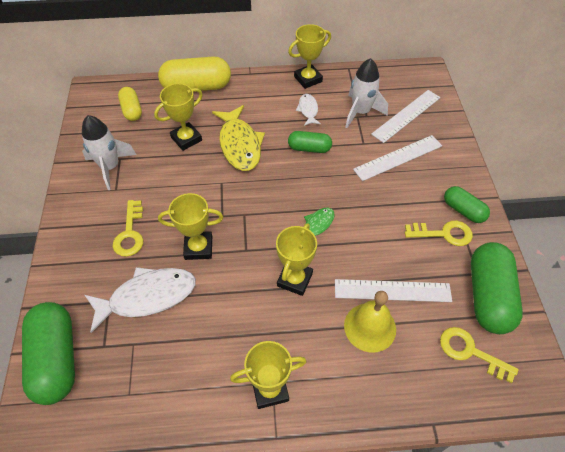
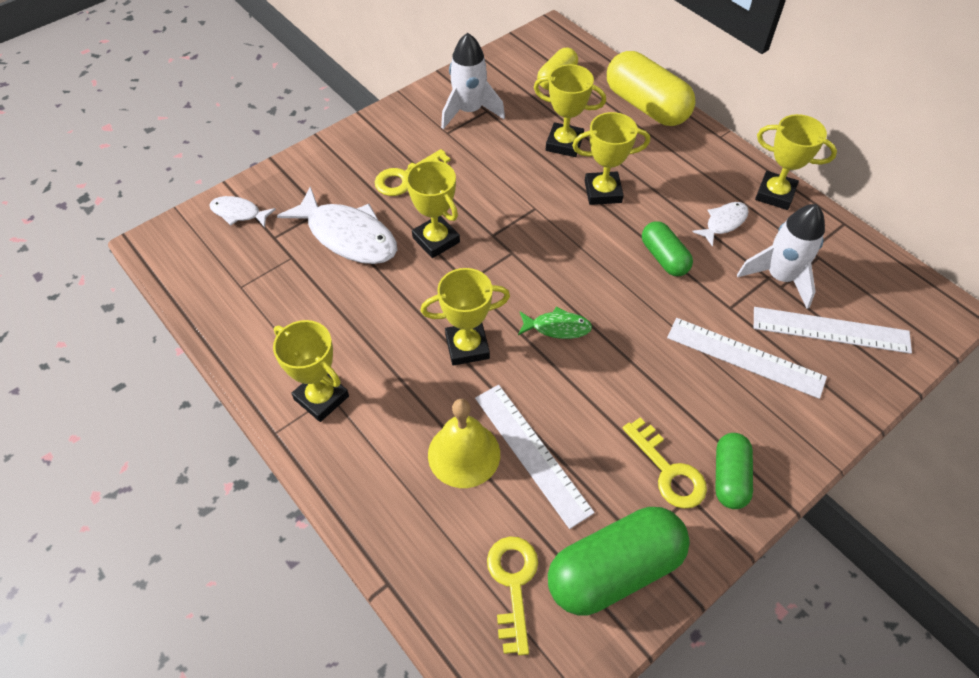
camera: 55 degrees right, 0 degrees up
(56, 359) = (239, 213): green capsule -> white fish
(239, 144) = (603, 192): yellow fish -> yellow trophy

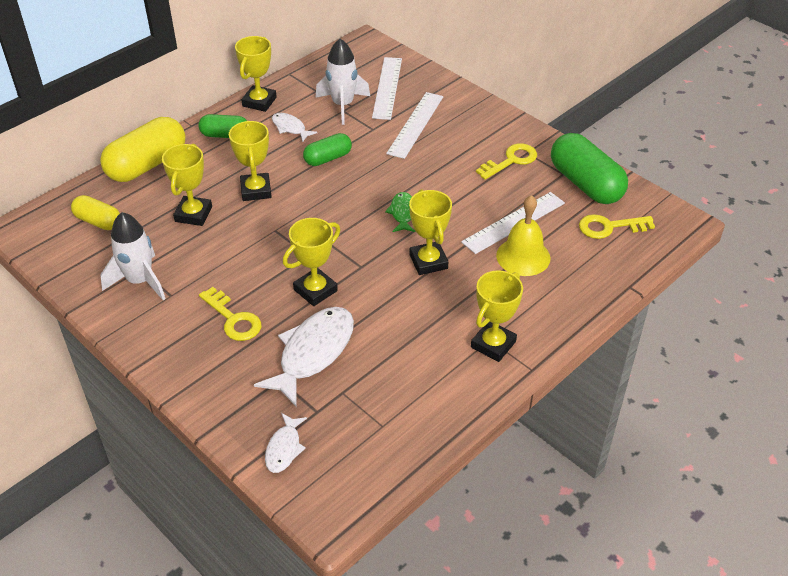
camera: 95 degrees left, 10 degrees down
(729, 477) = (509, 136): green capsule -> green capsule (225, 135)

